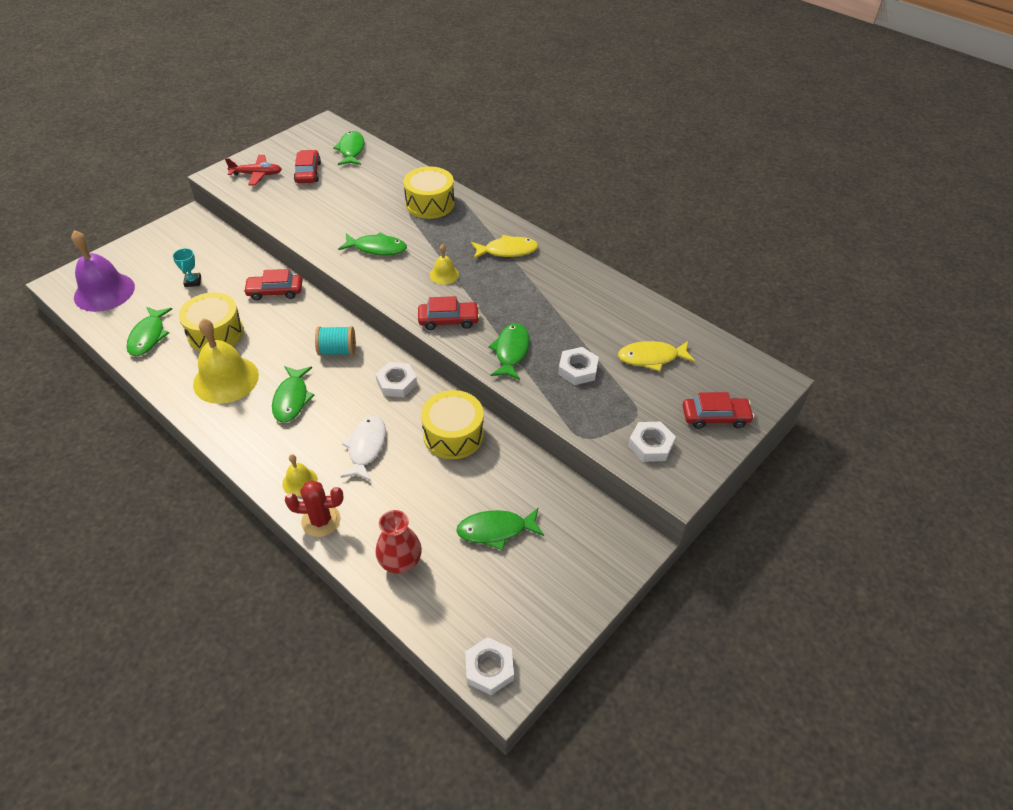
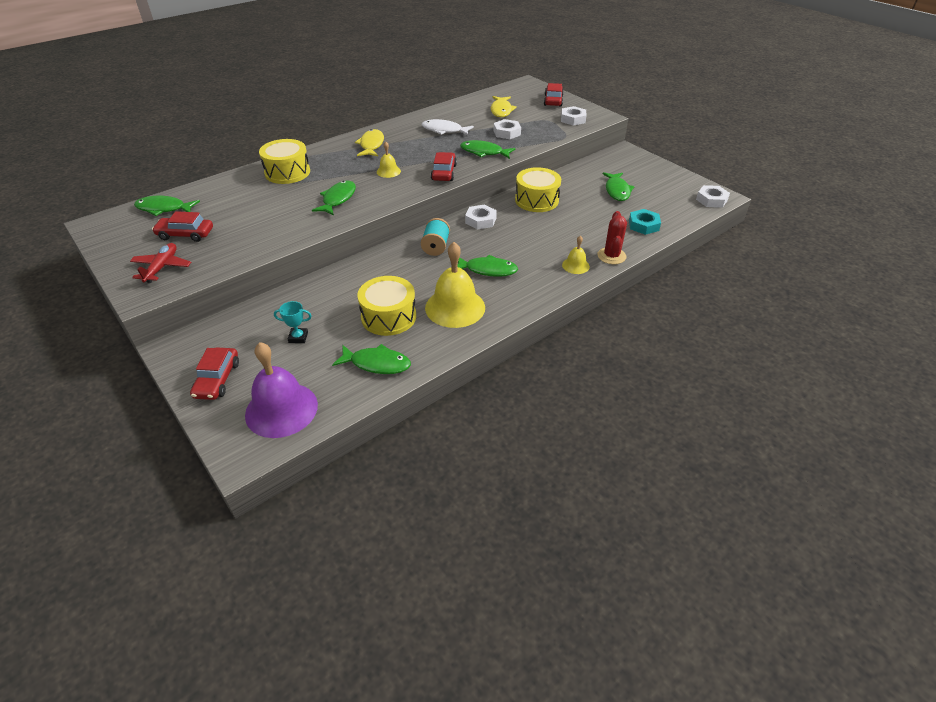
camera: 80 degrees left, 5 degrees down
(275, 291) = (341, 281): red car -> red car (217, 379)
(366, 447) = (544, 235): white fish -> white fish (444, 130)
(400, 562) = (643, 225): red vase -> turquoise nut

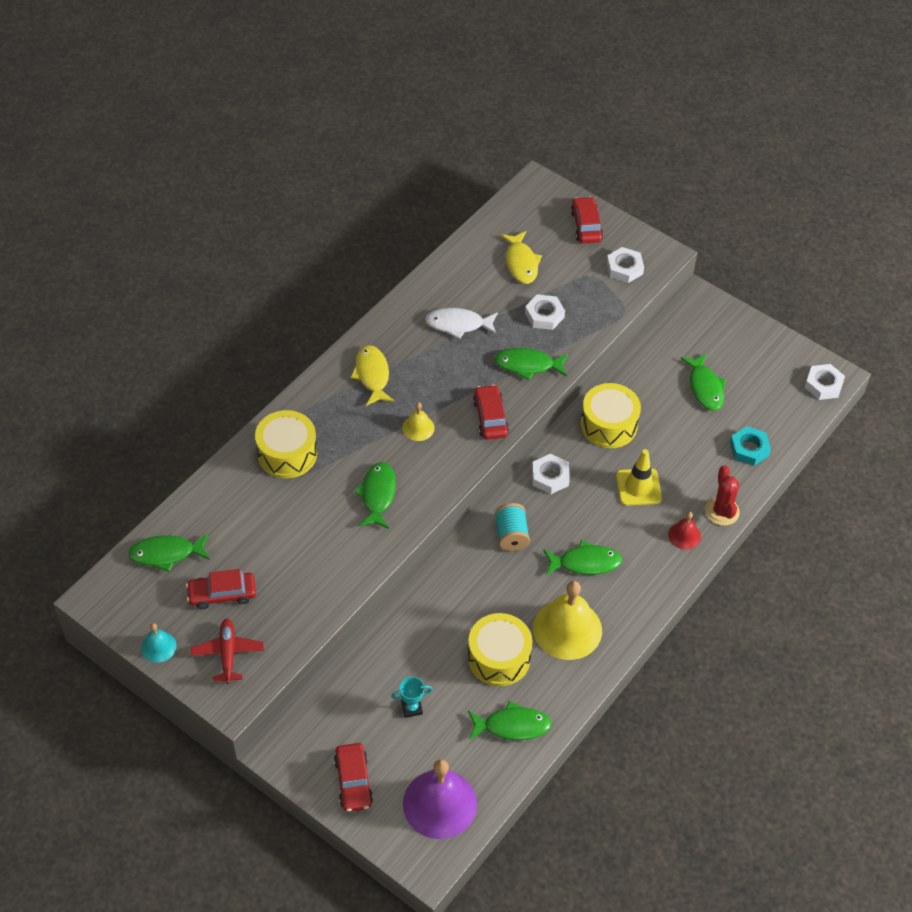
camera: 15 degrees left, 10 degrees up
(114, 256) = (158, 646): none -> turquoise bell
(547, 234) = (638, 487): none -> yellow traffic cone
(575, 265) = (684, 535): yellow bell -> red bell

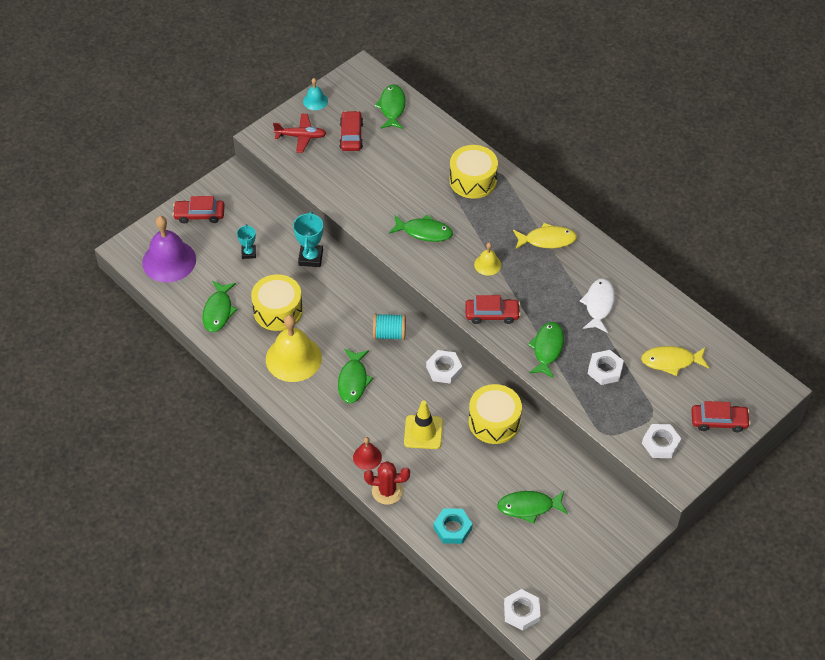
camera: 100 degrees right, 0 degrees up
(409, 635) = (310, 258): none -> turquoise trophy

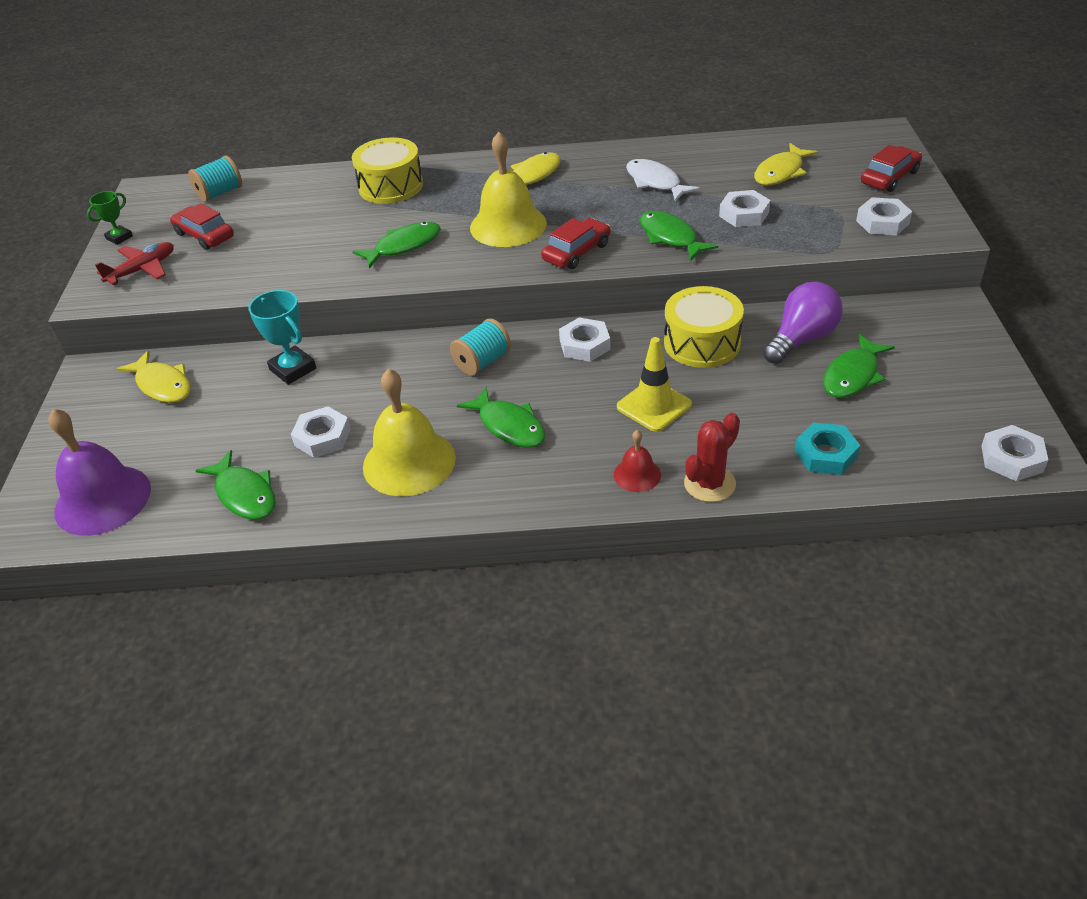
camera: 45 degrees left, 10 degrees down
(199, 215) = (88, 431): red car -> none
(248, 253) = (207, 417): turquoise trophy -> none
(252, 215) = (162, 385): none -> yellow fish
(278, 310) = (322, 437): yellow drum -> white nut
(315, 101) = (119, 237): turquoise bell -> green trophy
(392, 107) = (220, 193): green fish -> turquoise spool
(487, 264) = (508, 225): yellow bell -> yellow bell, size x2.04
(540, 466) = (801, 339): none -> purple light bulb

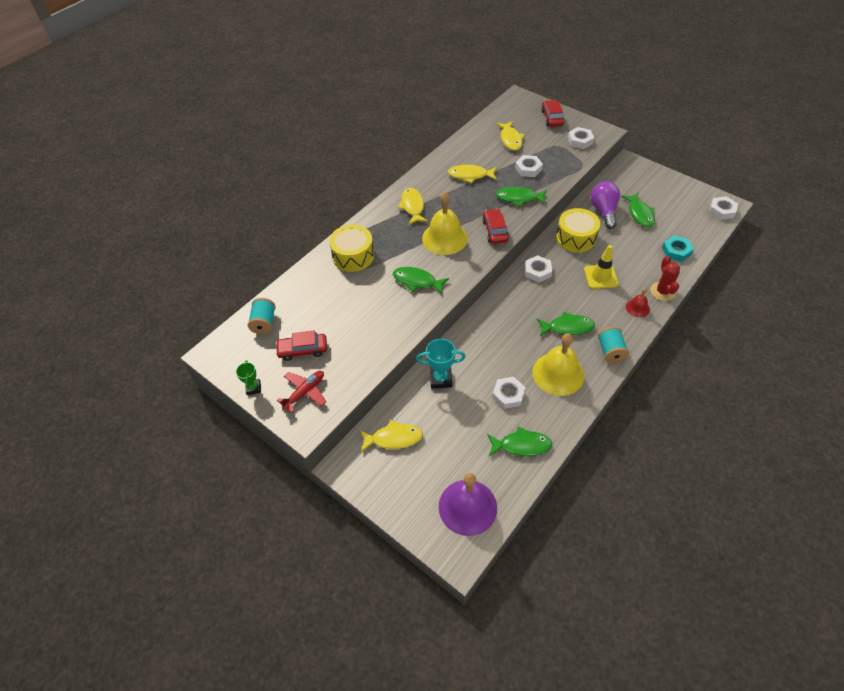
camera: 50 degrees left, 10 degrees up
(142, 270) = (305, 392): red plane -> red plane turned 45 degrees clockwise
(404, 246) = (417, 281): green fish -> green fish turned 75 degrees counterclockwise
(482, 362) = (512, 309): turquoise spool -> turquoise spool (610, 351)
(655, 182) = (470, 175): white fish -> yellow fish

